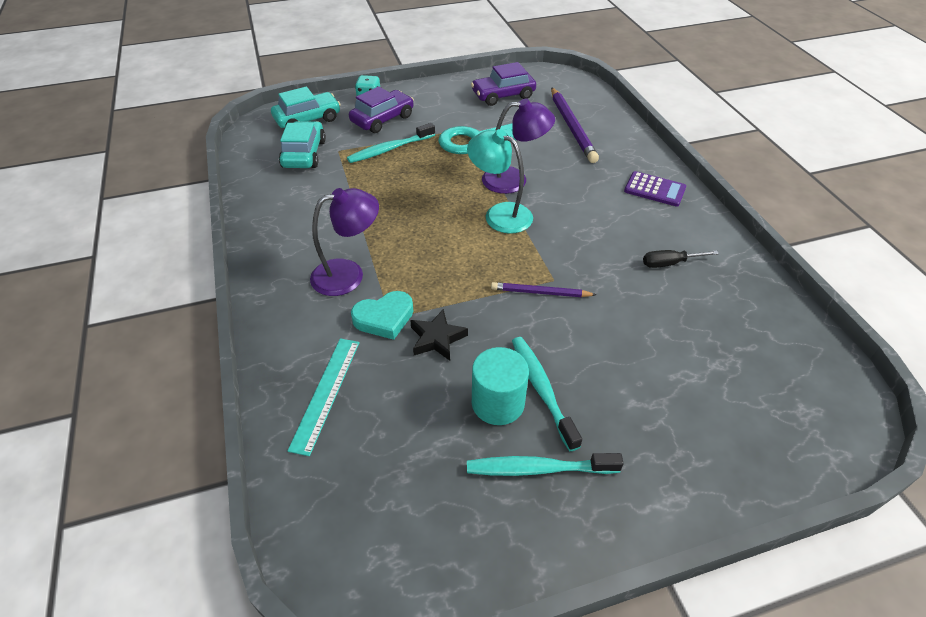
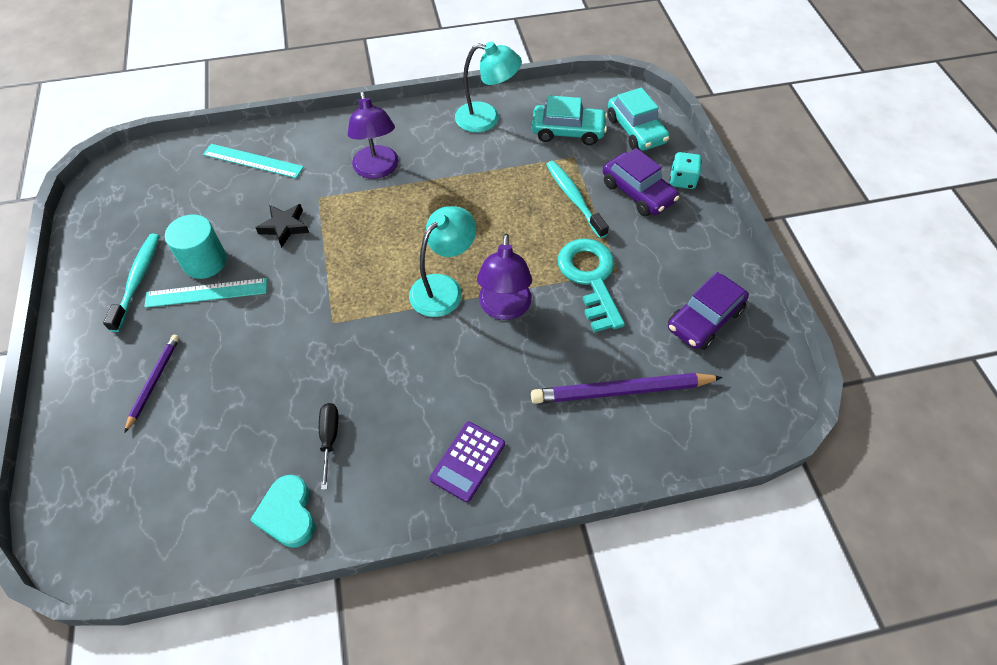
camera: 95 degrees right, 10 degrees up
(277, 203) = (487, 118): none -> turquoise lamp
(384, 318) = (318, 193): turquoise heart -> turquoise heart (288, 514)
(503, 95) = (704, 319): purple car -> purple car turned 120 degrees counterclockwise
(540, 292) = (317, 308): purple pencil -> purple pencil (154, 382)
(542, 389) = (206, 293): turquoise toothbrush -> turquoise ruler

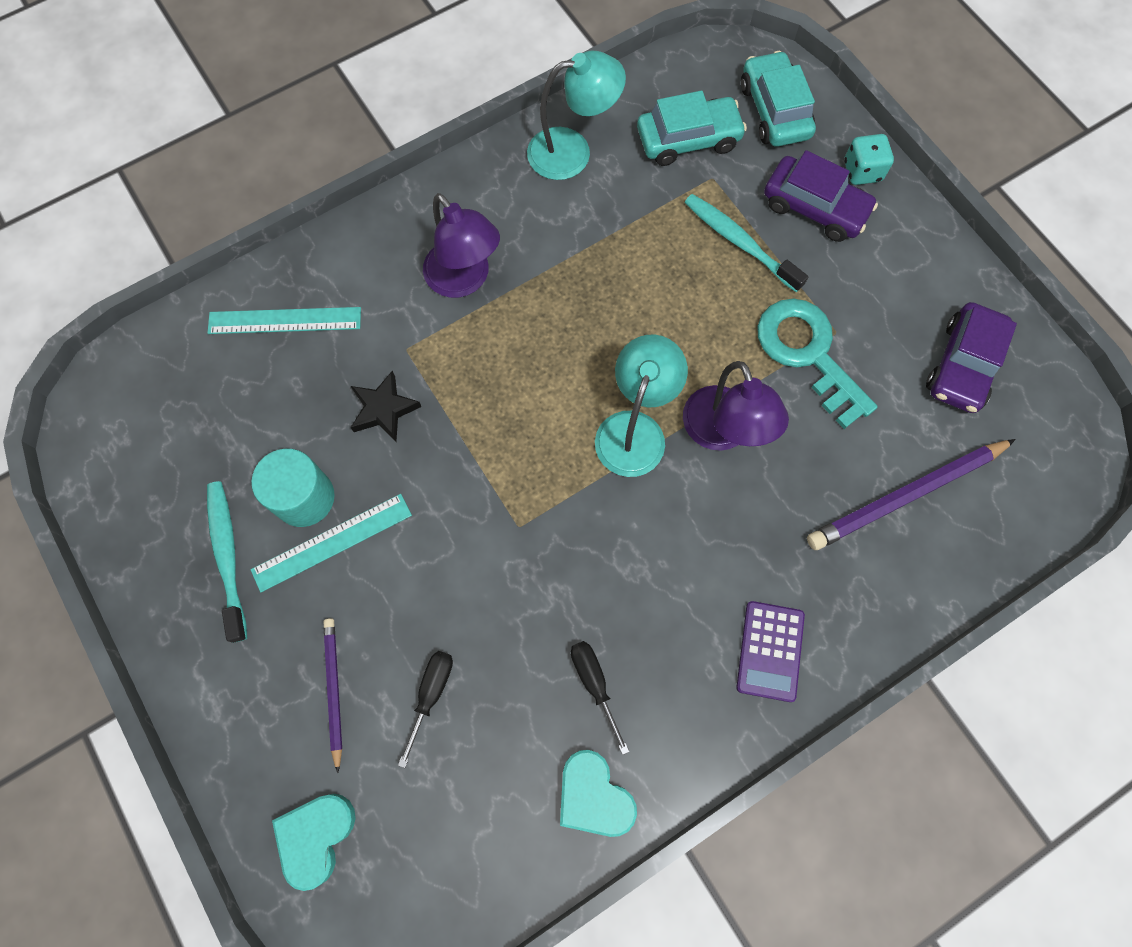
camera: 20 degrees left, 15 degrees up
(86, 470) = (315, 837): none -> turquoise heart
(215, 406) = (431, 694): none -> black screwdriver
(636, 130) = (774, 110): turquoise car -> turquoise car turned 150 degrees counterclockwise

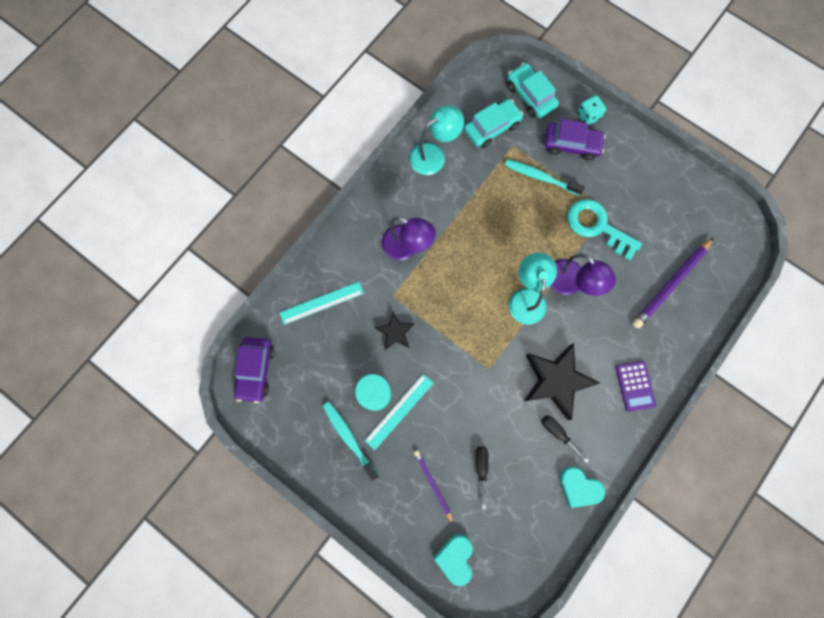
camera: 20 degrees left, 5 degrees up
(629, 589) = (556, 381): none -> black star
(962, 365) = (674, 206): purple car -> purple car (256, 370)

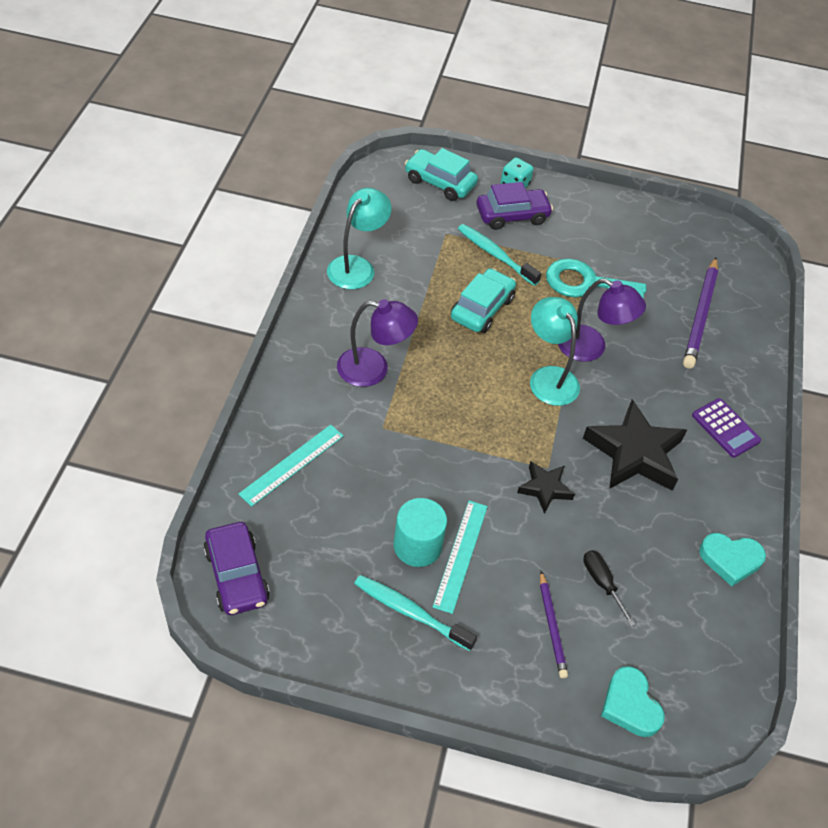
camera: 30 degrees left, 25 degrees down
(395, 332) = (407, 466): black star -> black star (545, 488)
(433, 485) = (552, 626): purple pencil -> purple pencil turned 135 degrees counterclockwise
(492, 127) = (412, 222): turquoise car -> turquoise car (482, 308)
(540, 177) = (495, 255): turquoise toothbrush -> turquoise toothbrush turned 45 degrees clockwise
(558, 433) = (670, 509): black screwdriver -> none

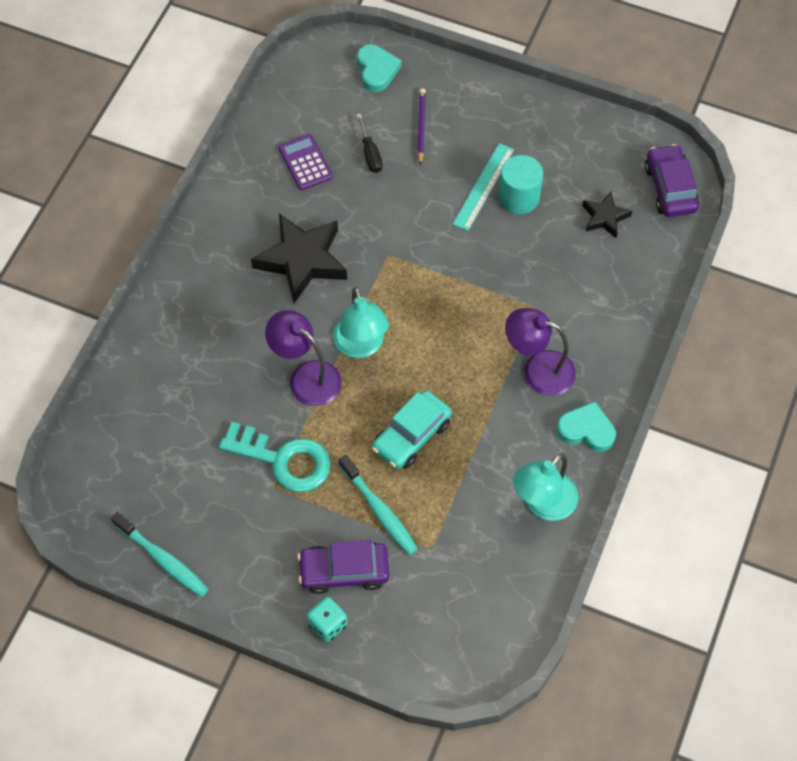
camera: 165 degrees left, 10 degrees up
(292, 464) = (622, 278): turquoise ruler -> none
(410, 612) = (532, 148): turquoise toothbrush -> turquoise toothbrush (163, 559)
(440, 182) = (424, 635): turquoise car -> none
(545, 488) = (396, 235): black star -> black star (604, 217)
(700, 315) = (170, 408): purple pencil -> none
(725, 428) = (203, 277): purple calculator -> purple calculator (305, 162)
(730, 559) = (253, 161): turquoise heart -> turquoise heart (586, 430)

